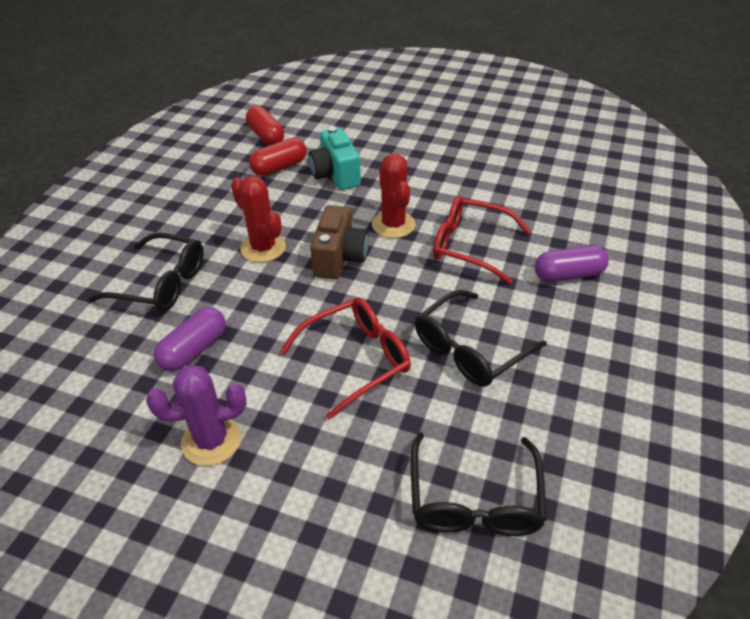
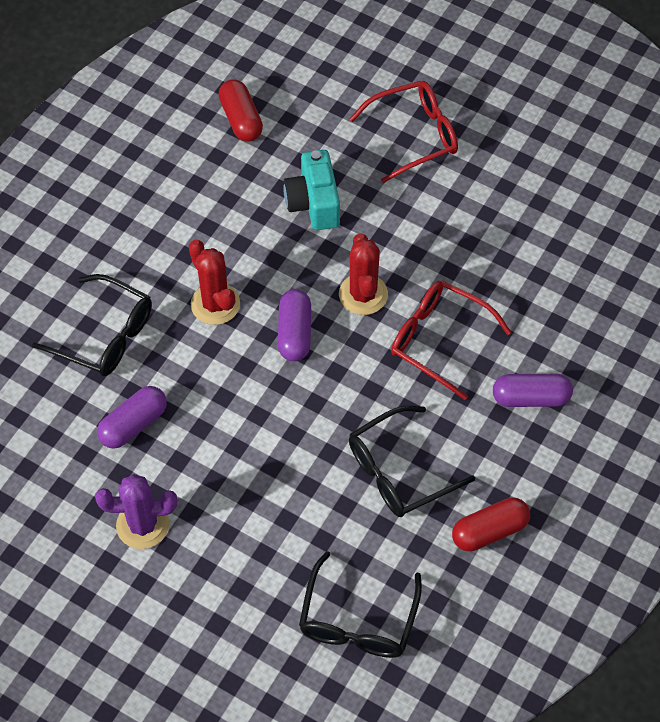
camera: 10 degrees right, 15 degrees up
(279, 167) = (250, 179): red capsule -> red capsule (489, 531)
(339, 258) = (294, 333): brown camera -> purple capsule
(357, 359) = (287, 463): red glasses -> red glasses (414, 135)

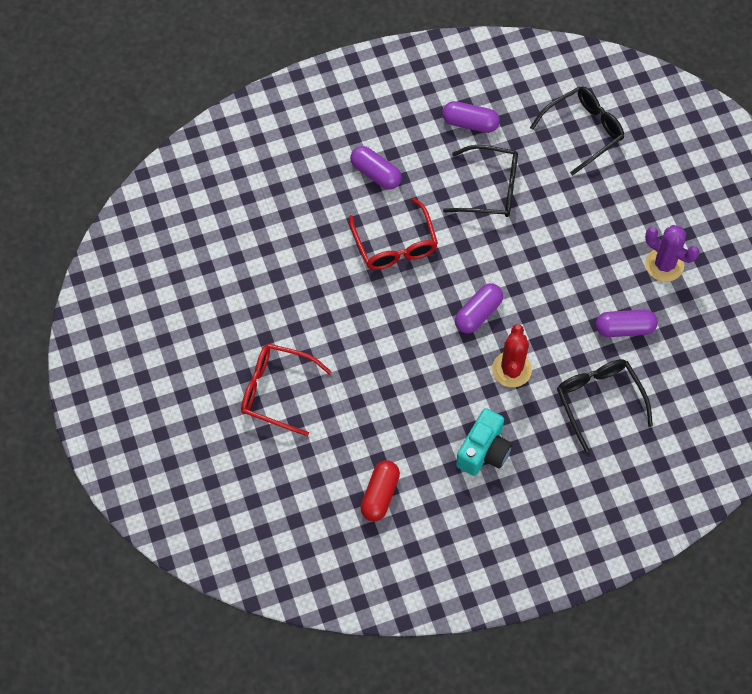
camera: 140 degrees left, 5 degrees up
(313, 203) = (388, 392): turquoise camera -> turquoise camera (484, 451)
(363, 294) = (413, 307): red cactus -> none
(489, 531) = (470, 123): red capsule -> purple capsule

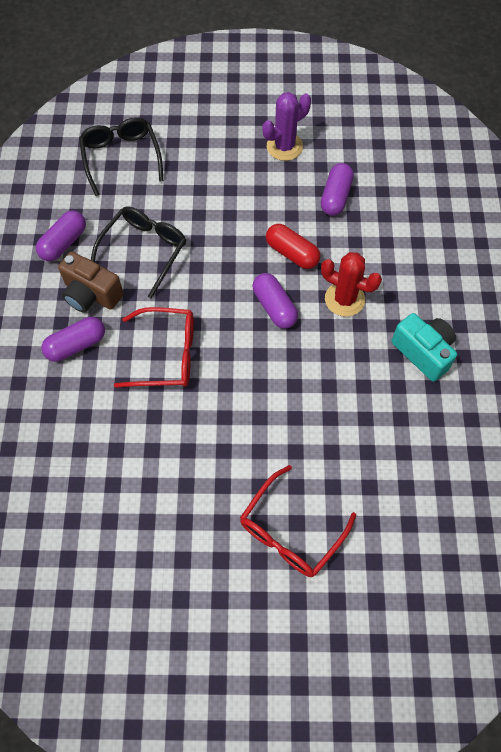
camera: 70 degrees left, 0 degrees up
(380, 495) = (444, 464): red capsule -> red capsule (292, 253)
(428, 165) = (91, 294): none -> brown camera
(599, 400) = (400, 241): black glasses -> none

